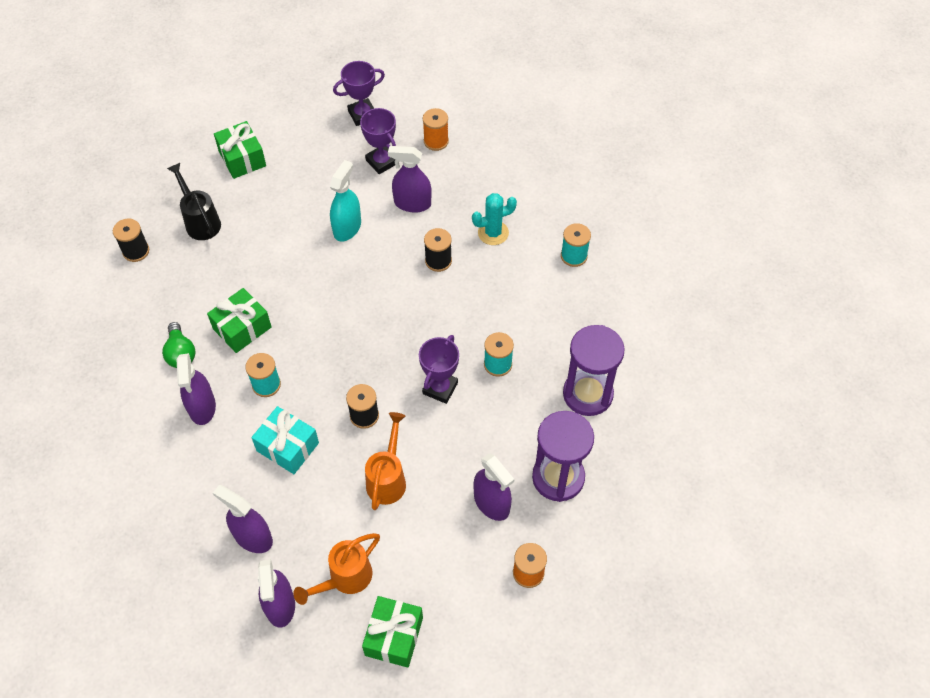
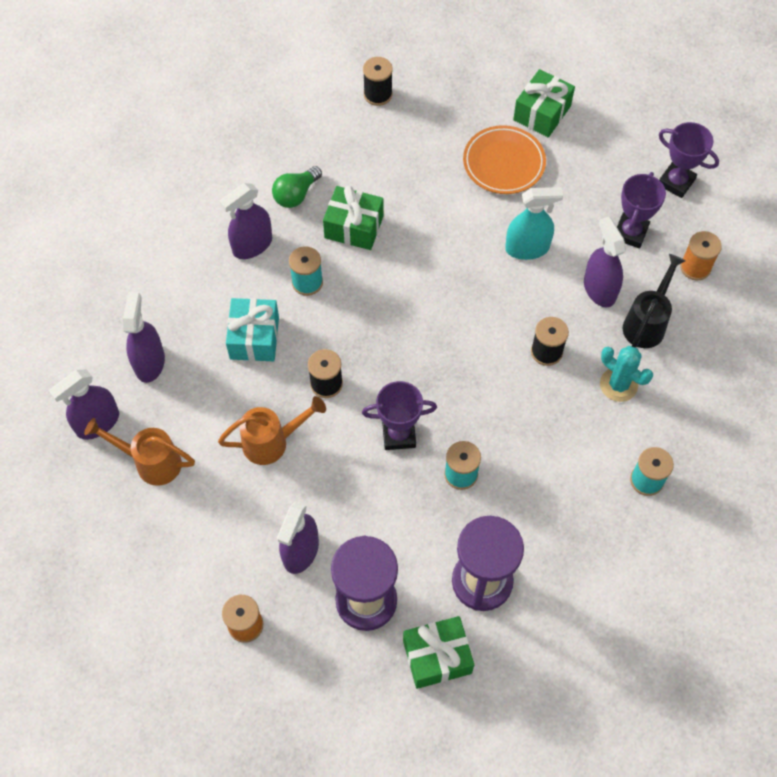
camera: 60 degrees right, 5 degrees up
(200, 221) = (445, 124): black watering can -> black watering can (646, 323)
(265, 204) = (503, 163): none -> orange plate
(394, 636) = (117, 536): green gift -> green gift (437, 656)

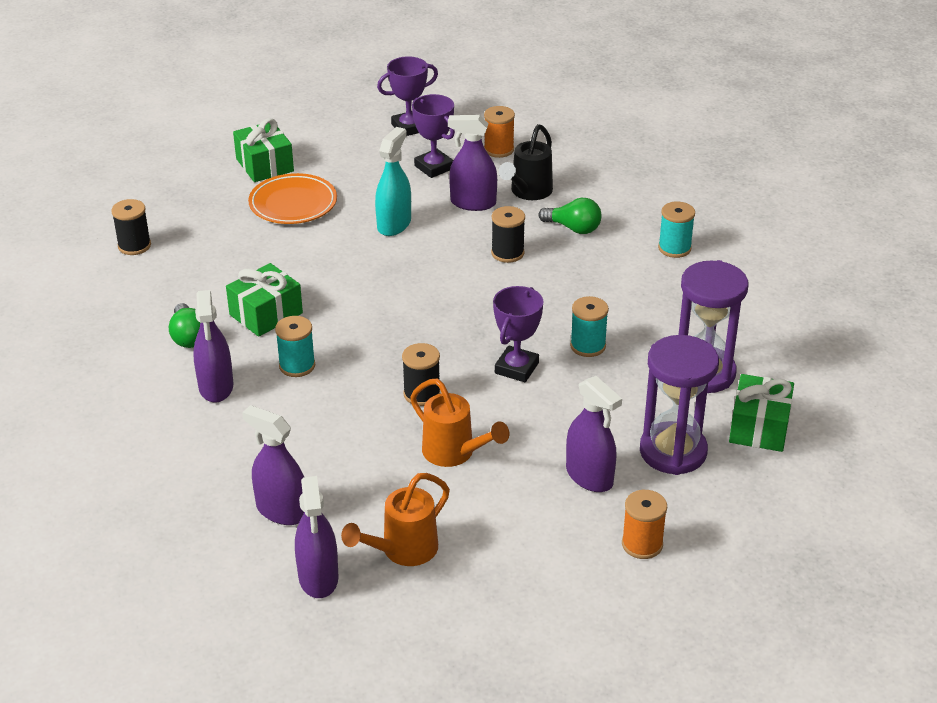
camera: 60 degrees left, 25 degrees down
(254, 338) = (325, 423): turquoise gift -> none
(272, 442) = (454, 453): orange watering can -> orange watering can turned 120 degrees clockwise
(618, 385) = (573, 228): turquoise cactus -> green light bulb
(646, 323) = (528, 192): black watering can -> black watering can turned 120 degrees counterclockwise

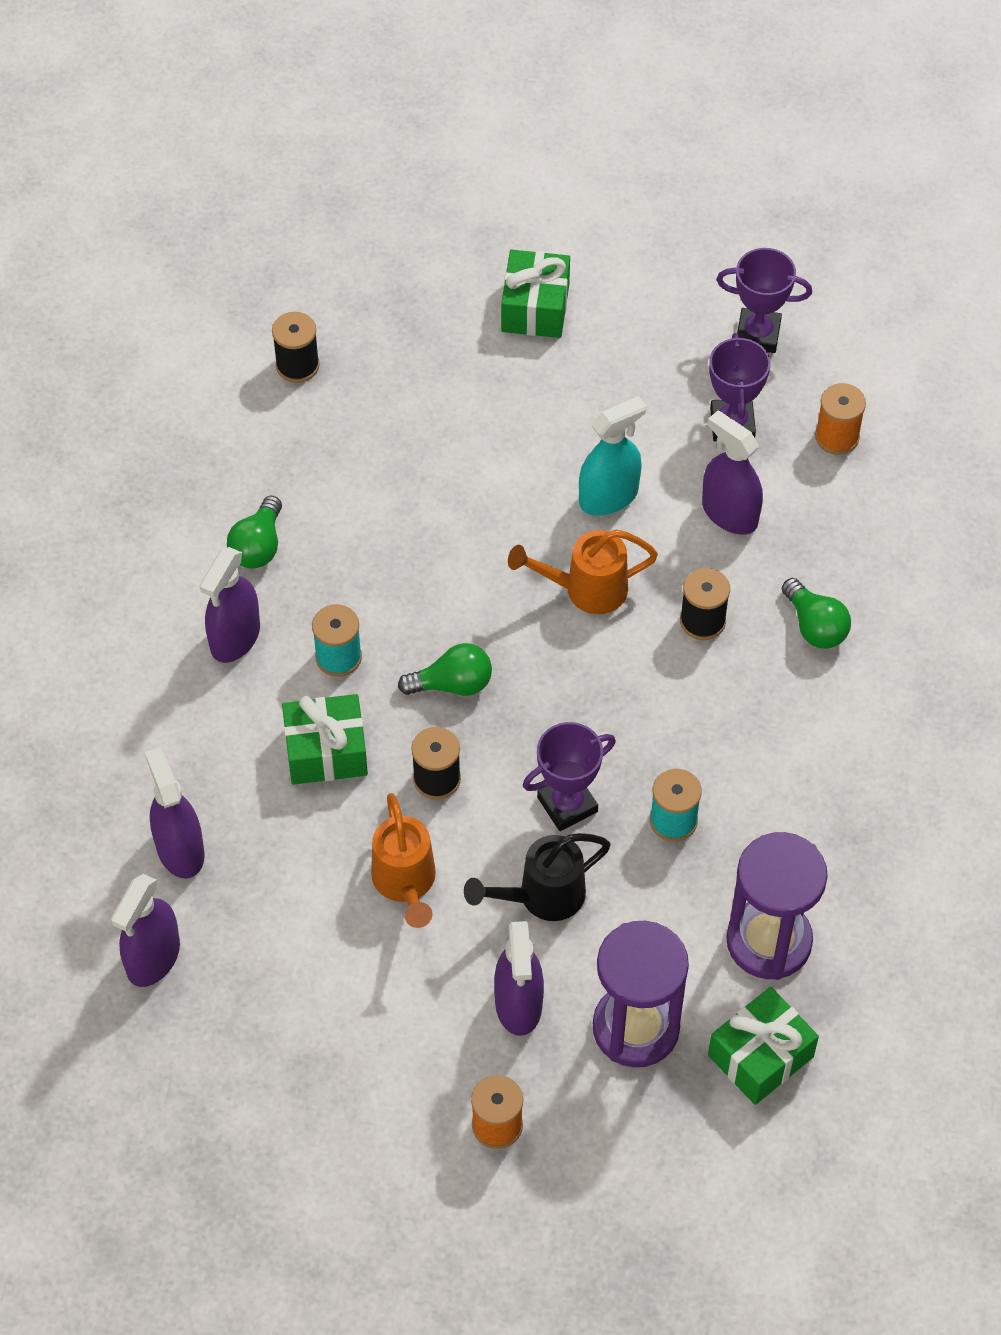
camera: 35 degrees right, 20 degrees up
(266, 314) = (362, 558): green gift -> green gift (326, 751)
(293, 204) = (519, 395): orange plate -> none
(385, 345) = (452, 684): none -> green light bulb
(403, 551) = (256, 977): orange watering can -> orange watering can (586, 589)
(528, 192) = (811, 533): black watering can -> black watering can (542, 896)
(674, 248) = (909, 730): turquoise spool -> none

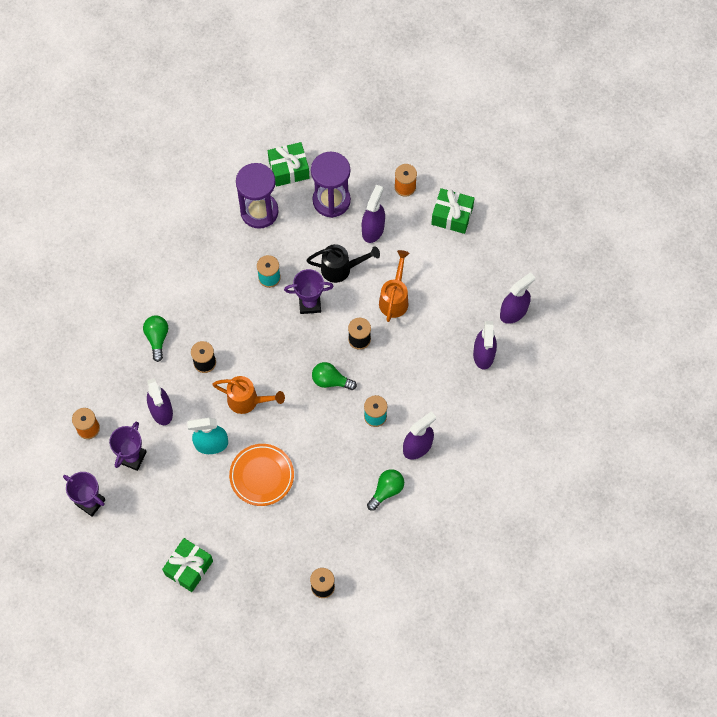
camera: 155 degrees left, 10 degrees up
(326, 751) = (401, 373): green gift -> green gift (452, 216)
(491, 483) = (262, 476): none -> orange plate

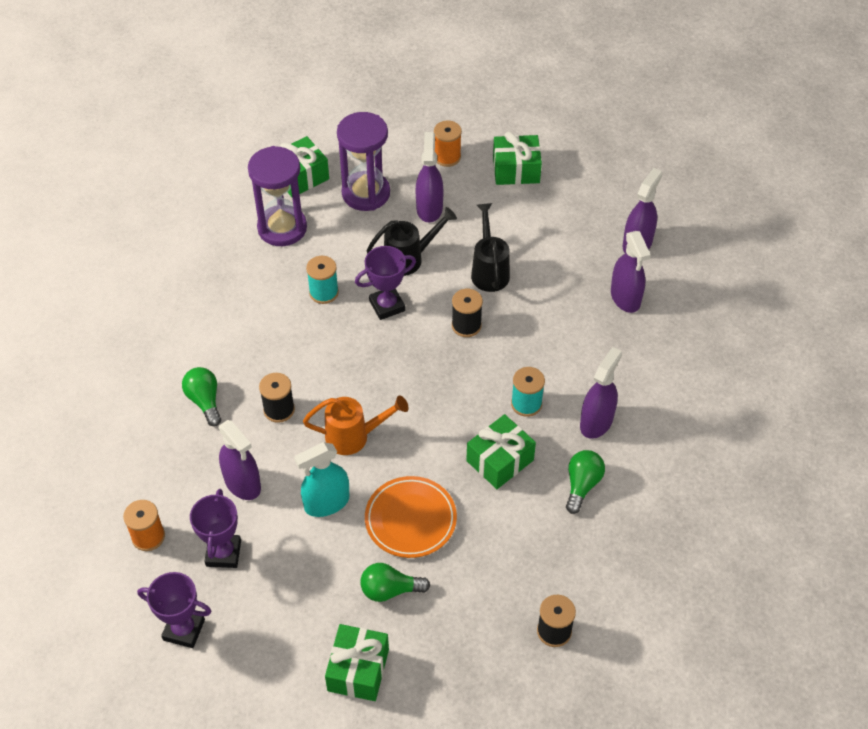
camera: 20 degrees left, 15 degrees down
(331, 380) = (451, 381): green light bulb -> green light bulb (390, 590)
(339, 453) = (500, 460): none -> green gift
(394, 298) = (489, 271): orange watering can -> black watering can

